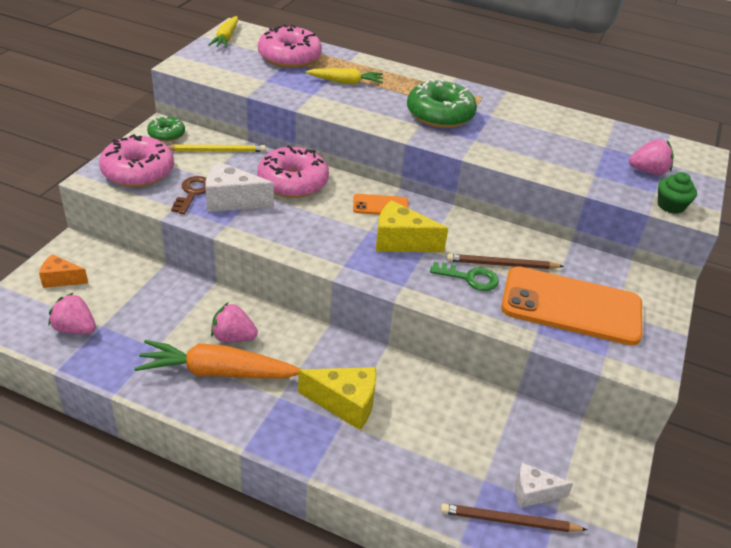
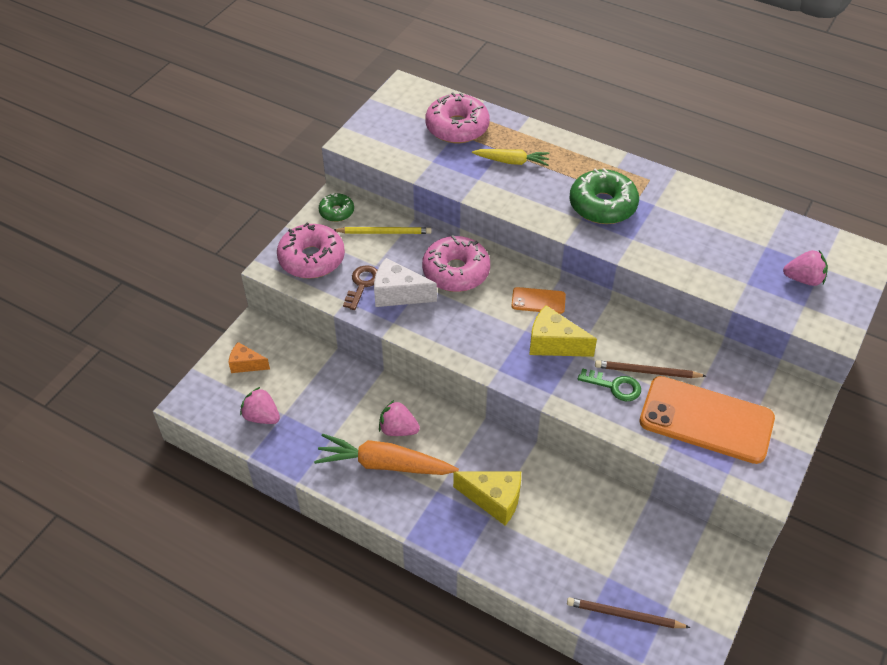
camera: 10 degrees right, 10 degrees up
(226, 38) = (394, 101): yellow carrot -> none
(533, 493) = (649, 591): white cheese -> none
(670, 205) = (815, 323): green cupcake -> none

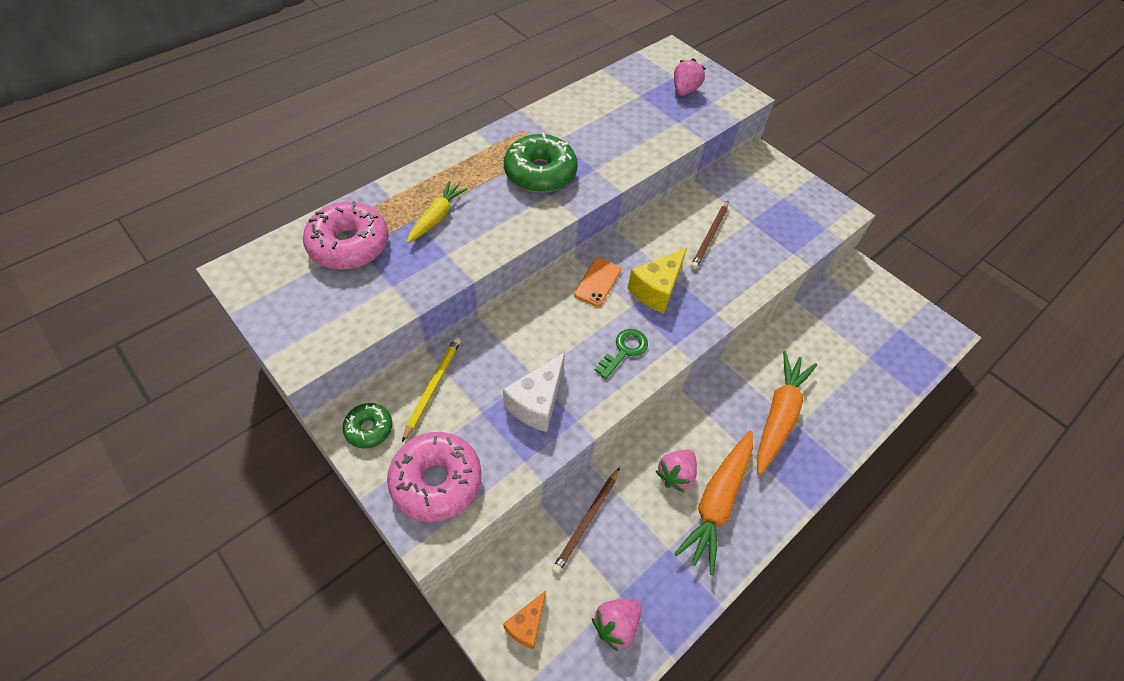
camera: 75 degrees left, 5 degrees up
(362, 284) = (506, 435): brown key -> none
(456, 272) = (528, 337): pink donut -> none
(494, 500) = (778, 415): yellow cheese -> orange carrot
(615, 386) = (720, 264): green key -> green key (624, 350)
(624, 615) = (906, 360): brown pencil -> brown pencil (587, 521)
(706, 420) = (771, 220): orange phone -> none

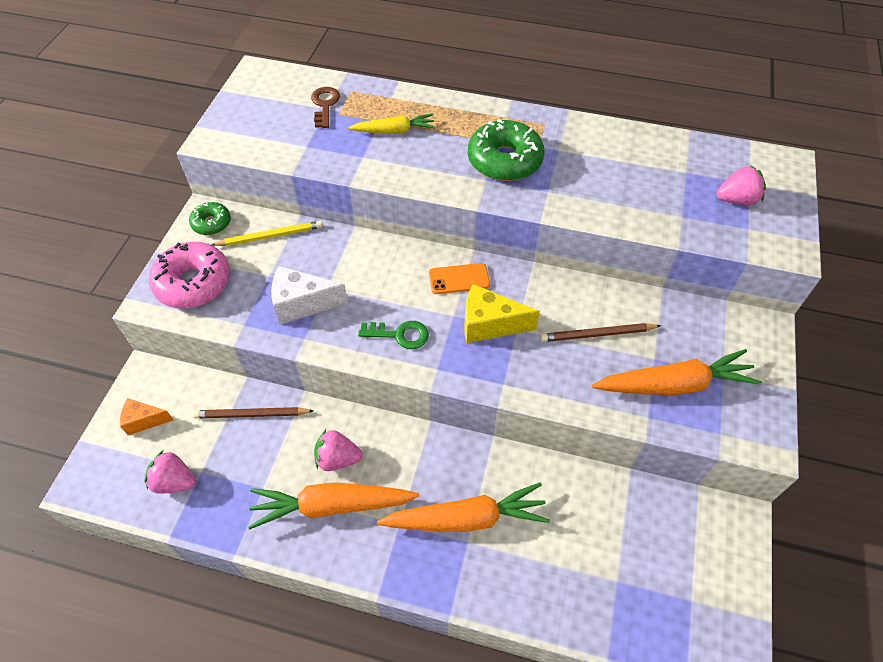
camera: 60 degrees right, 0 degrees up
(349, 245) = (325, 105): pink donut -> brown key
(776, 225) = (674, 384): none -> orange carrot

